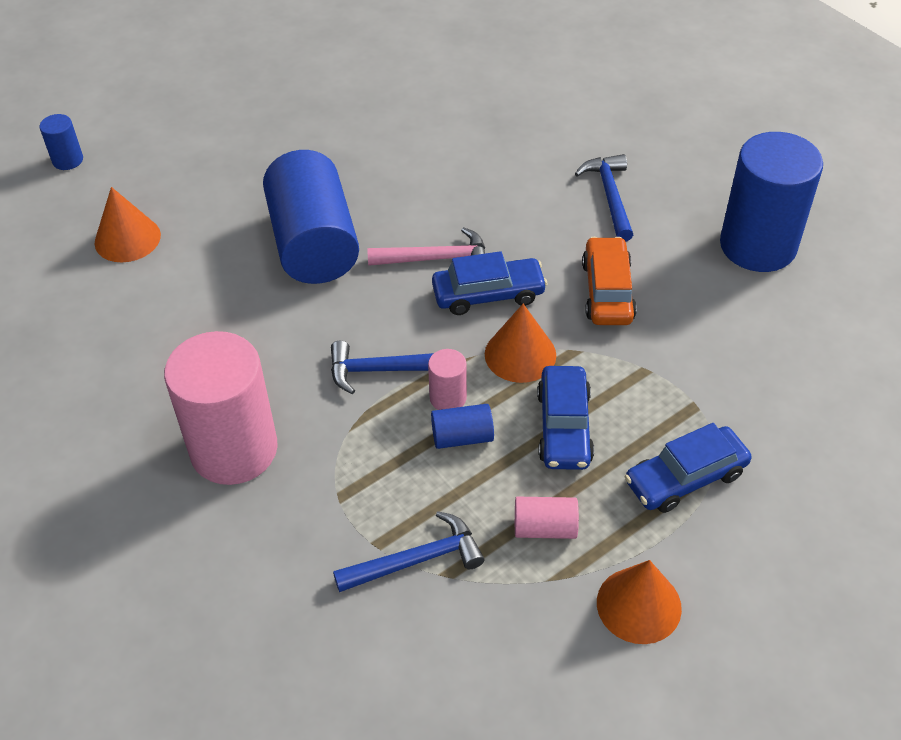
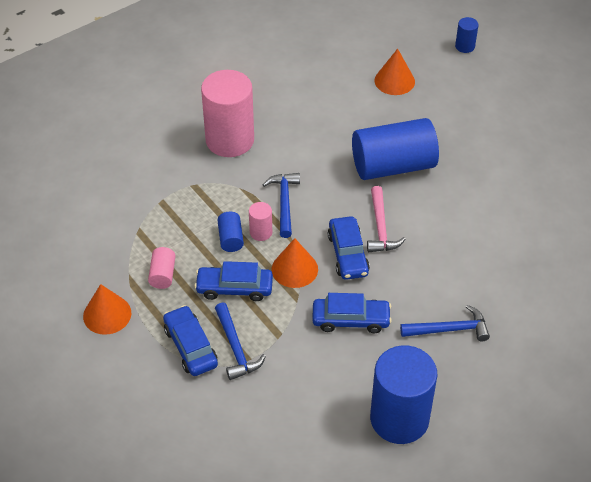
camera: 90 degrees right, 0 degrees up
(416, 560) = (149, 218): blue hammer -> blue hammer (236, 348)
(607, 291) = (351, 320): orange car -> blue car

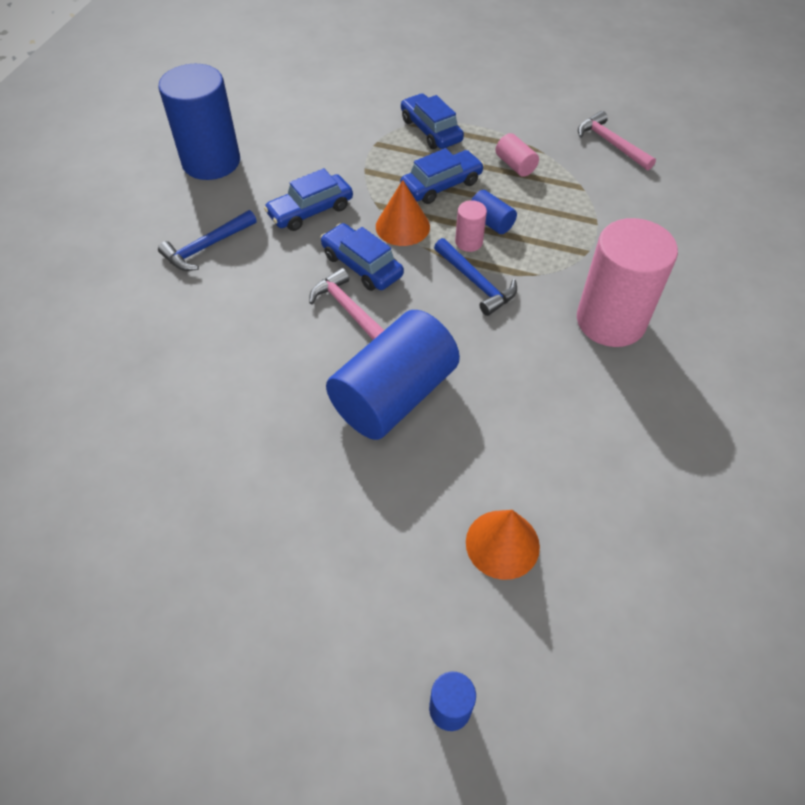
camera: 145 degrees right, 5 degrees up
(72, 253) = (611, 144): none -> pink hammer
(107, 314) = (523, 119): orange cone -> none
(190, 347) = (431, 130): blue car -> blue car turned 150 degrees counterclockwise
(236, 348) = (393, 146): blue hammer -> none

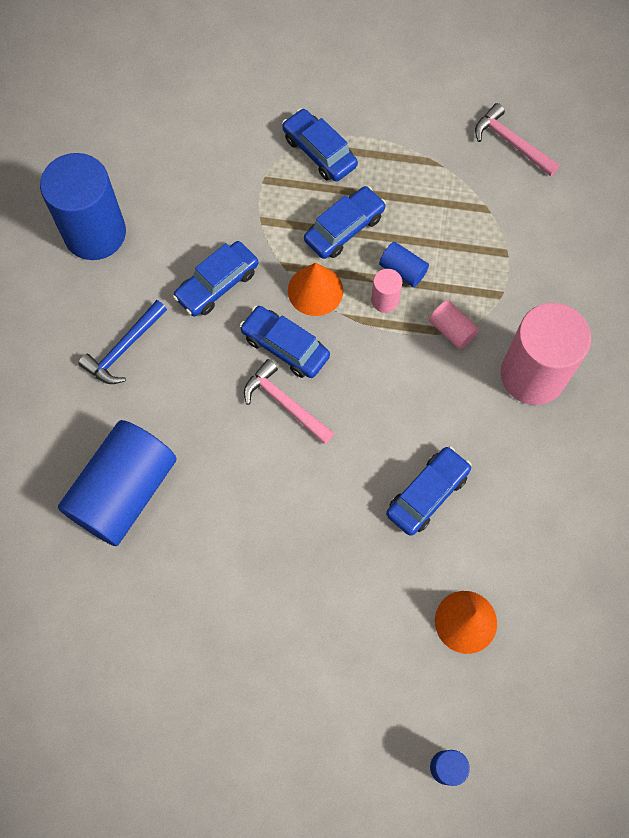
camera: 10 degrees left, 15 degrees up
(394, 395) = (346, 491): blue cylinder -> blue cylinder (124, 492)
(476, 282) = (400, 350): blue hammer -> none
(481, 410) = (427, 494): none -> blue car
(515, 165) = (416, 189): pink cylinder -> pink cylinder (451, 330)

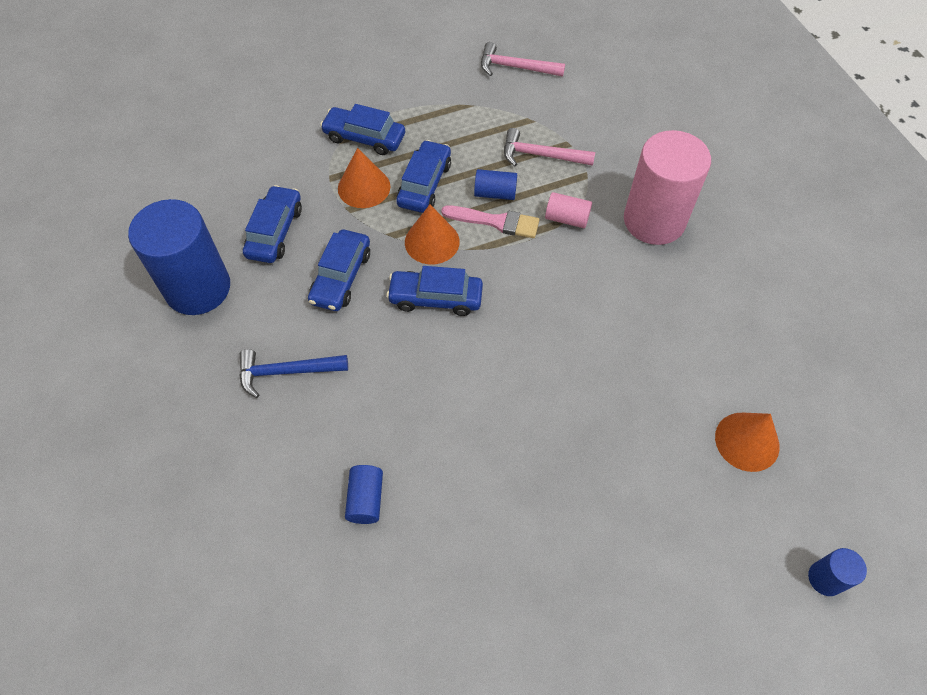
camera: 30 degrees left, 10 degrees down
(124, 349) = (286, 372): blue hammer -> blue hammer turned 75 degrees clockwise
(124, 492) = (365, 499): blue cylinder -> blue cylinder, size x0.44
(285, 403) = (466, 344): pink hammer -> pink hammer (541, 155)
(288, 204) = (364, 187): none -> orange cone
(385, 300) = (496, 222): pink cylinder -> pink brush
(427, 494) = (639, 354): blue car -> blue car (275, 231)

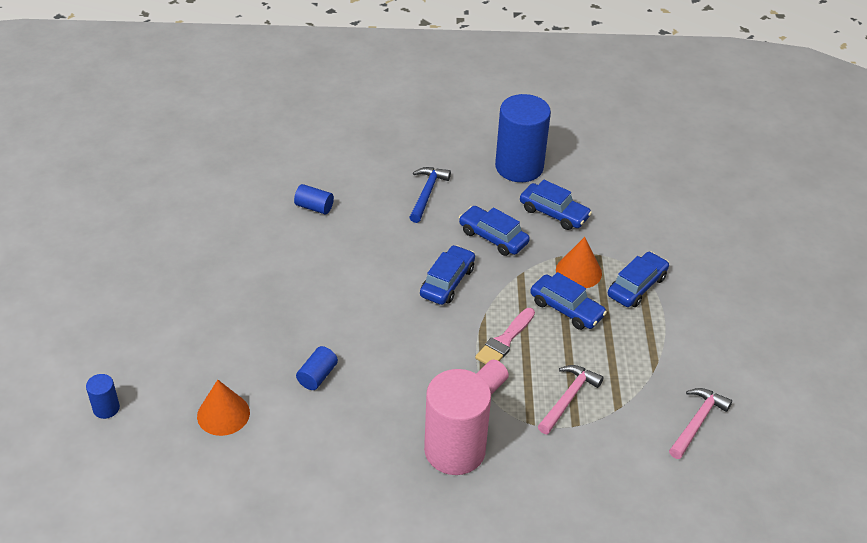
camera: 110 degrees right, 15 degrees down
(432, 241) = (502, 295): orange cone -> none
(495, 193) = (536, 350): blue cylinder -> blue cylinder (317, 376)

